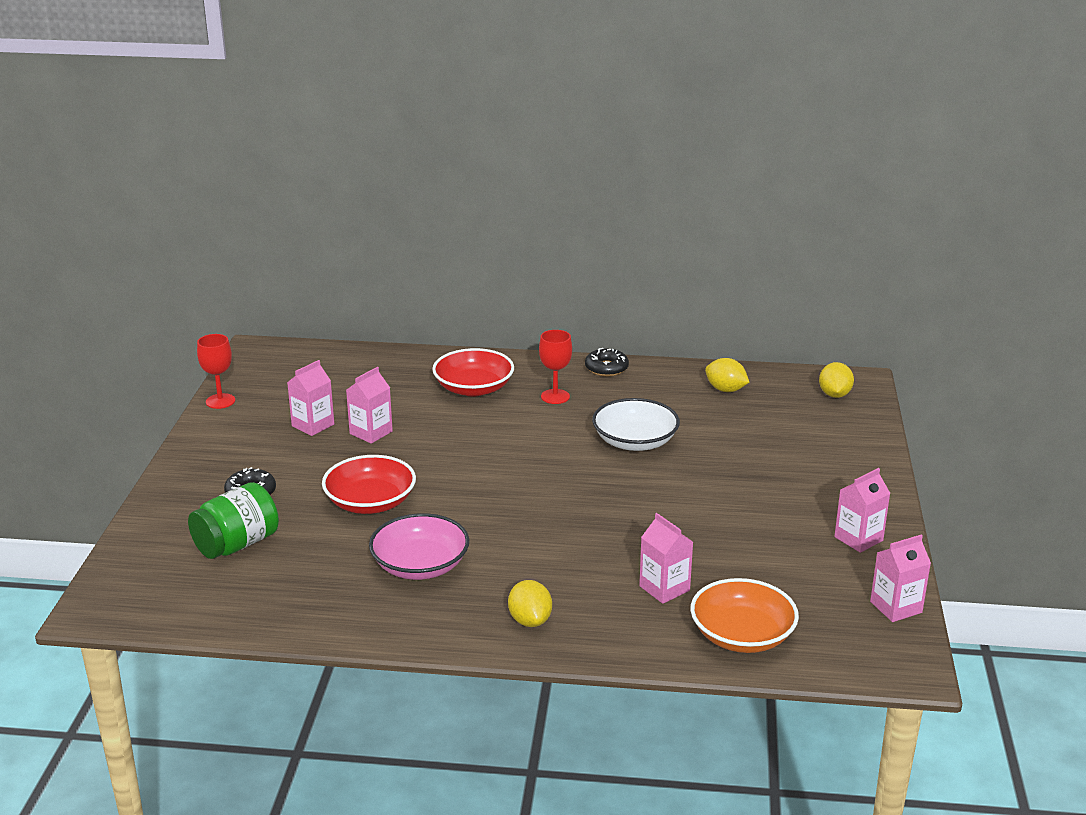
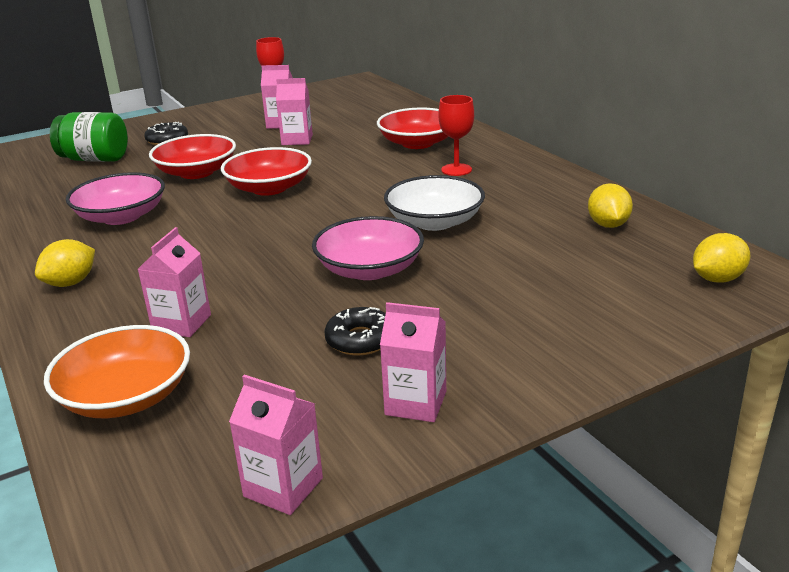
camera: 55 degrees right, 0 degrees up
(466, 481) = (269, 188): none -> red bowl
(606, 368) = (542, 169): black donut -> black donut (360, 340)
(676, 492) = (369, 269): none -> pink bowl

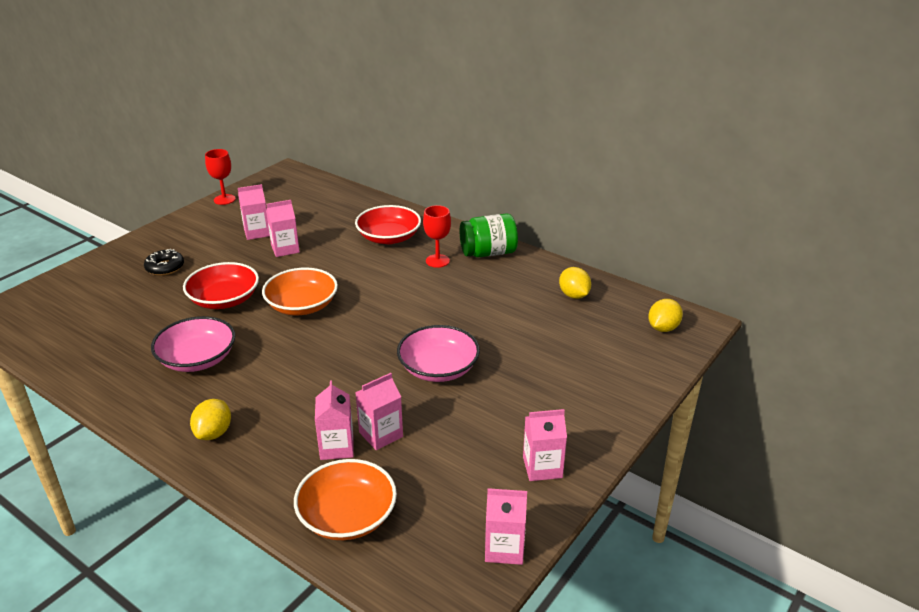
camera: 25 degrees left, 5 degrees up
(95, 159) = (113, 301): green jar -> green jar (488, 253)
(242, 321) = (381, 434): none -> pink carton
(269, 188) = (302, 305): red bowl -> orange bowl
(360, 340) = (474, 429): black donut -> none
(434, 221) = (455, 315): white bowl -> none

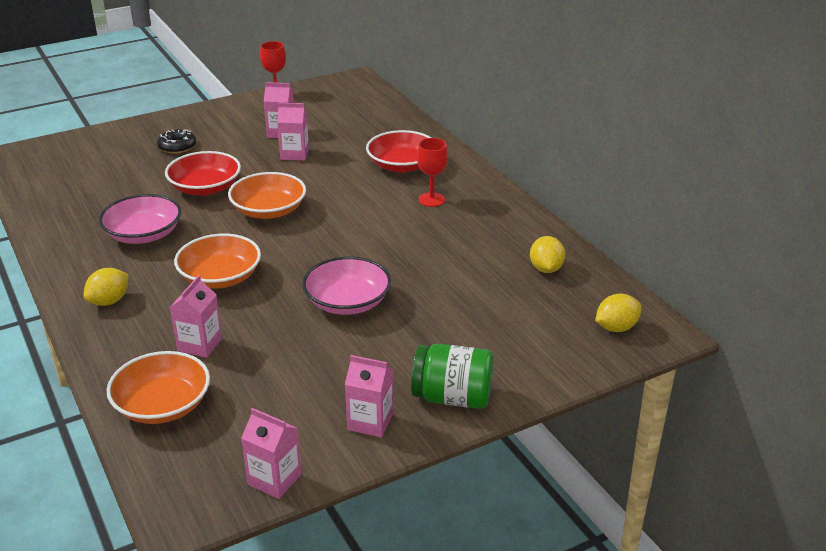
camera: 25 degrees right, 0 degrees up
(305, 379) = (220, 277): none -> orange bowl
(381, 434) = (246, 346): pink carton -> none
(488, 253) = (491, 204): green jar -> green jar (452, 397)

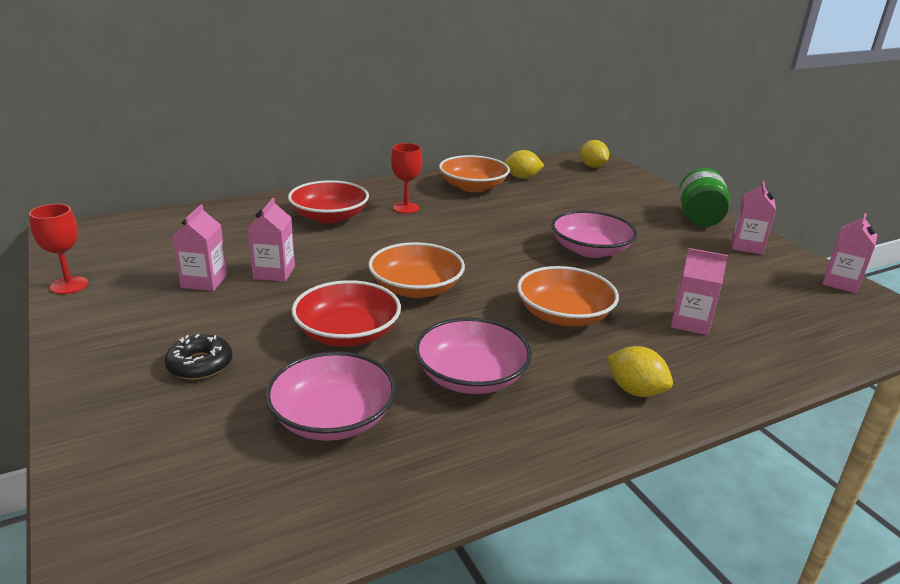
camera: 90 degrees left, 5 degrees down
(114, 190) = (333, 418): none -> pink bowl
(162, 405) = (795, 339): orange bowl -> orange bowl (473, 187)

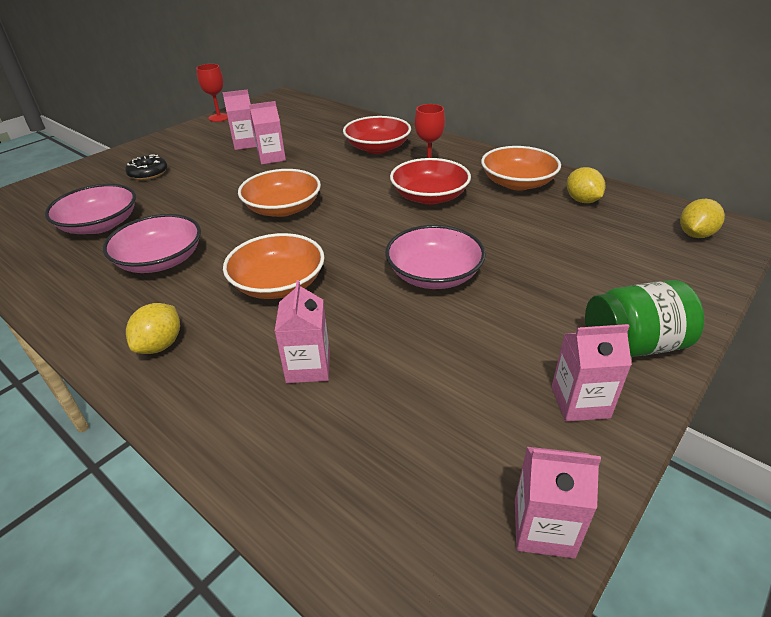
camera: 70 degrees right, 10 degrees up
(347, 333) = (202, 202): red bowl -> red bowl (429, 196)

